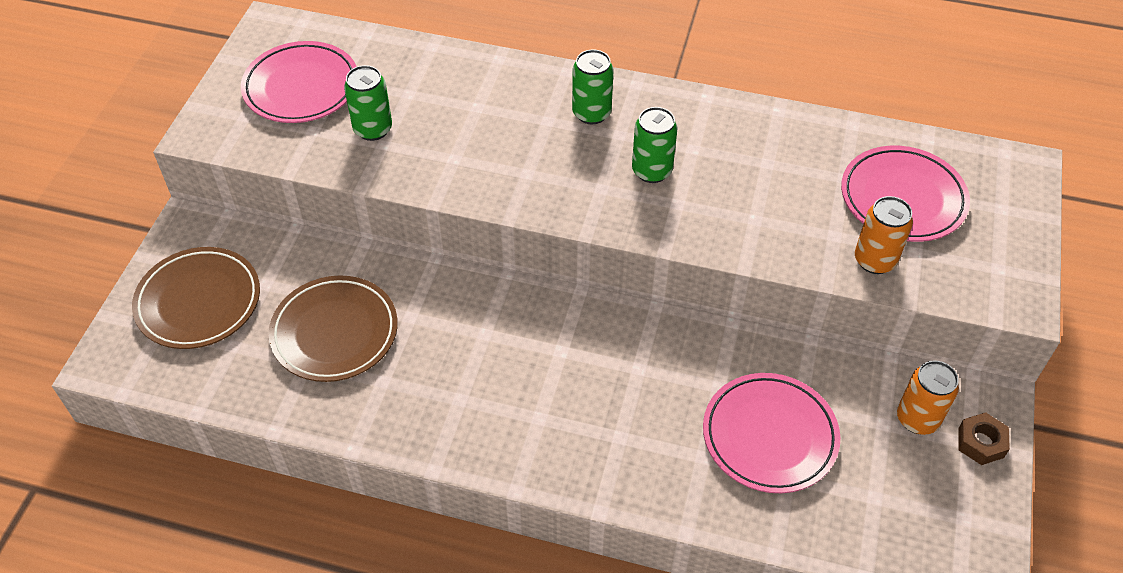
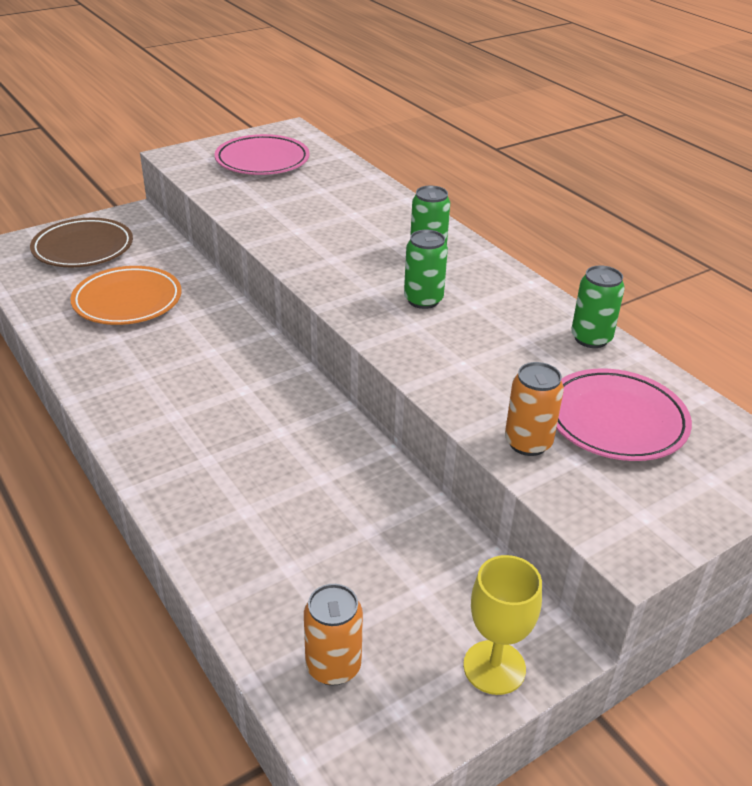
camera: 40 degrees right, 15 degrees down
(335, 332) = (127, 301): brown plate -> orange plate
(373, 129) = (272, 195): green can -> green can (591, 338)
(769, 436) = (314, 533): pink plate -> none
(917, 419) = (457, 608): orange can -> orange can (333, 666)
(981, 442) = (494, 667): brown nut -> yellow goblet

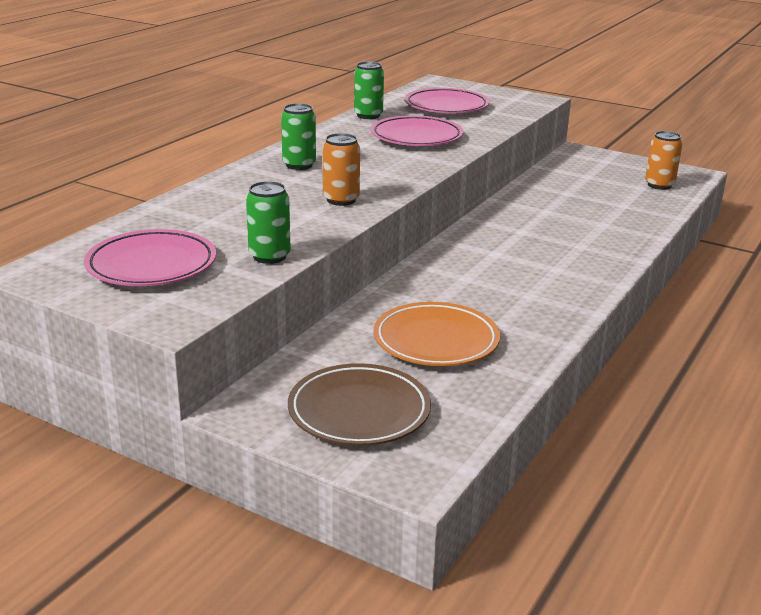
camera: 115 degrees left, 10 degrees down
(423, 300) = (376, 157): green can -> green can (269, 256)
(480, 348) = (416, 137): none -> pink plate
(494, 667) = (606, 158): yellow goblet -> none
(528, 443) = (494, 119): orange can -> orange can (341, 200)

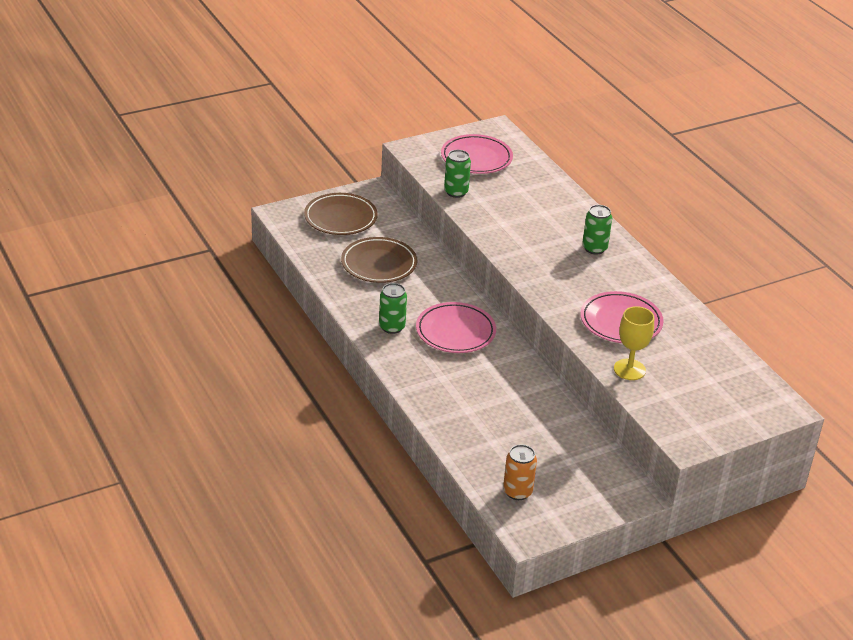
camera: 120 degrees right, 10 degrees up
(341, 200) = (517, 241): orange can -> none
(368, 115) = (694, 321): green can -> green can (392, 327)
(436, 341) = (379, 264): orange plate -> brown plate
(446, 106) = (696, 375): pink plate -> pink plate (455, 332)
(482, 125) = (629, 369): none -> yellow goblet

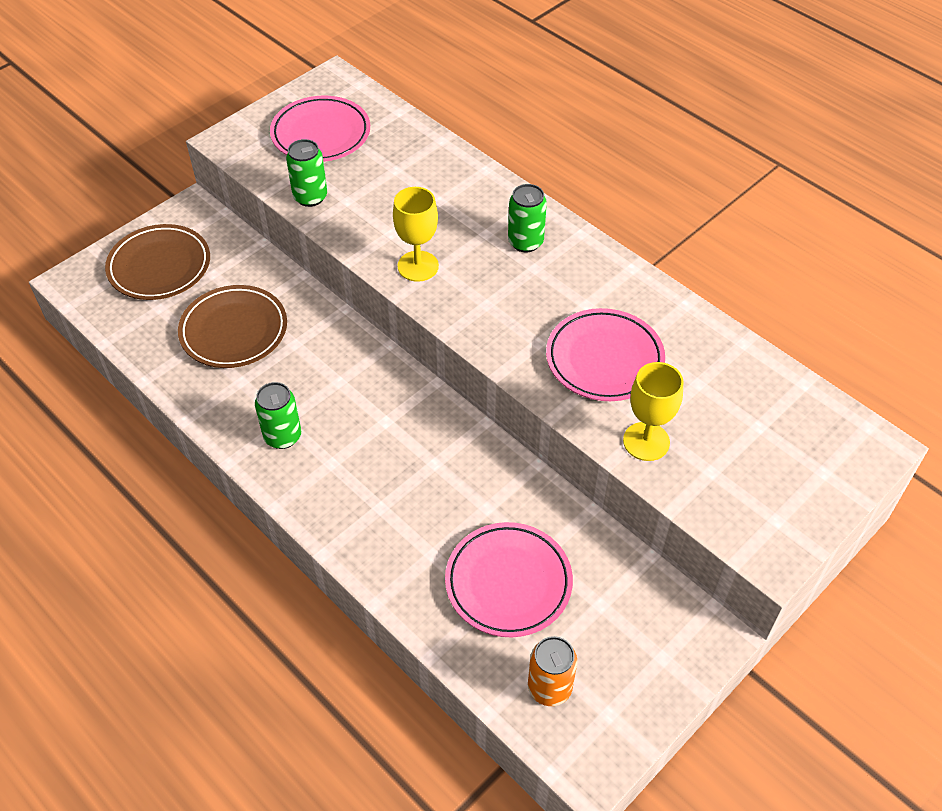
camera: 15 degrees left, 15 degrees up
(455, 332) = (373, 419): pink plate -> pink plate (508, 582)
(514, 245) = (418, 266): none -> yellow goblet

